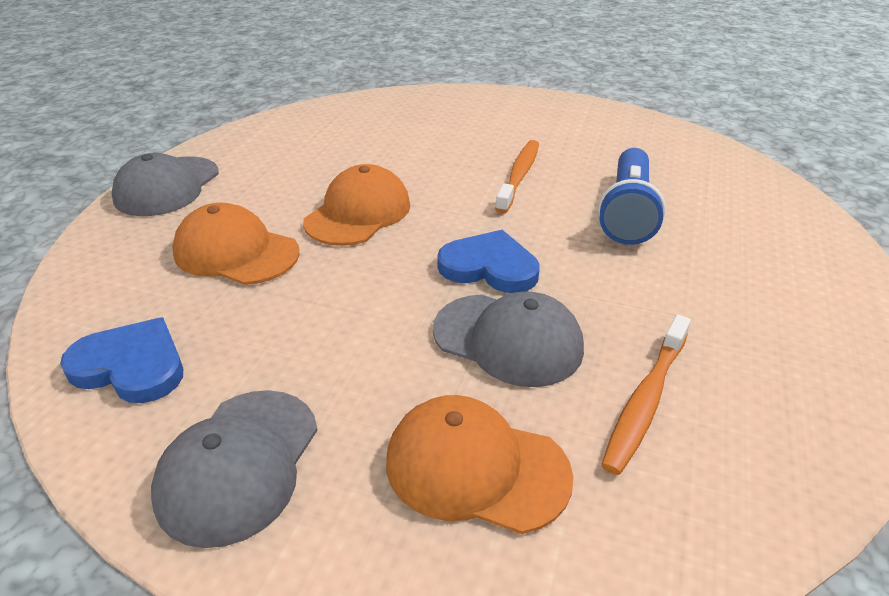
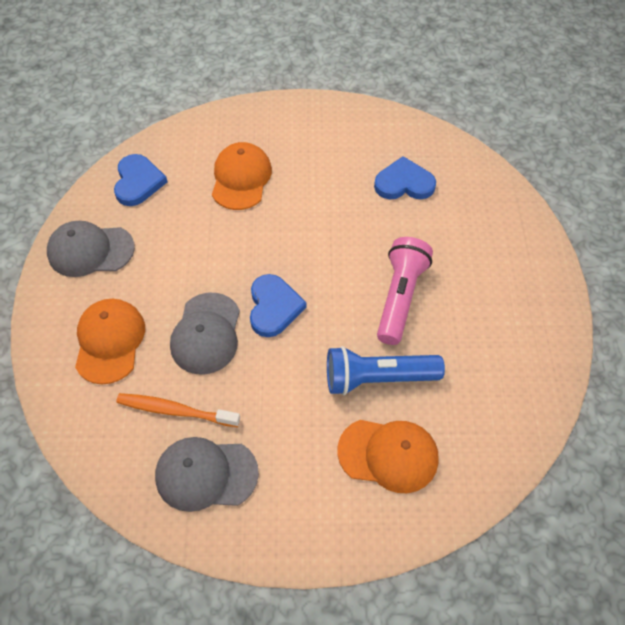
camera: 70 degrees right, 20 degrees up
(167, 186) = (295, 114): grey cap -> grey cap (206, 474)
(357, 141) = (404, 183): none -> blue heart
(358, 213) = (307, 219): orange cap -> orange cap (388, 455)
(519, 176) = (400, 297): orange toothbrush -> pink flashlight

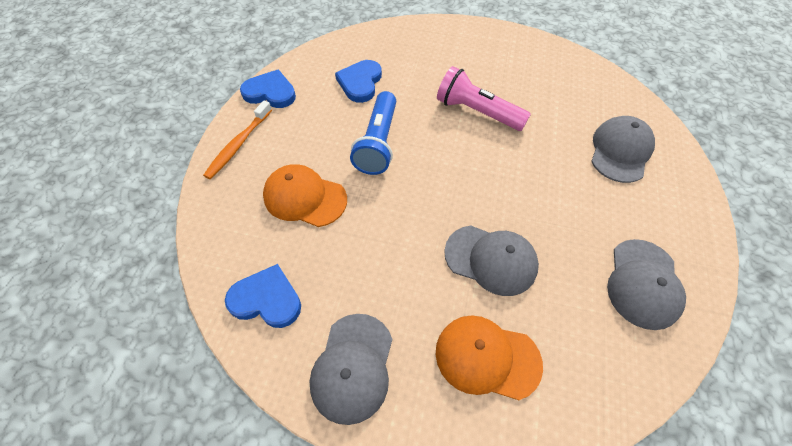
camera: 75 degrees left, 0 degrees up
(175, 411) = (576, 300): orange toothbrush -> orange toothbrush (239, 144)
(273, 307) = (470, 199): blue heart -> blue heart (270, 92)
(377, 378) = (552, 142): blue flashlight -> blue flashlight (378, 143)
(388, 455) = (620, 151): orange cap -> grey cap

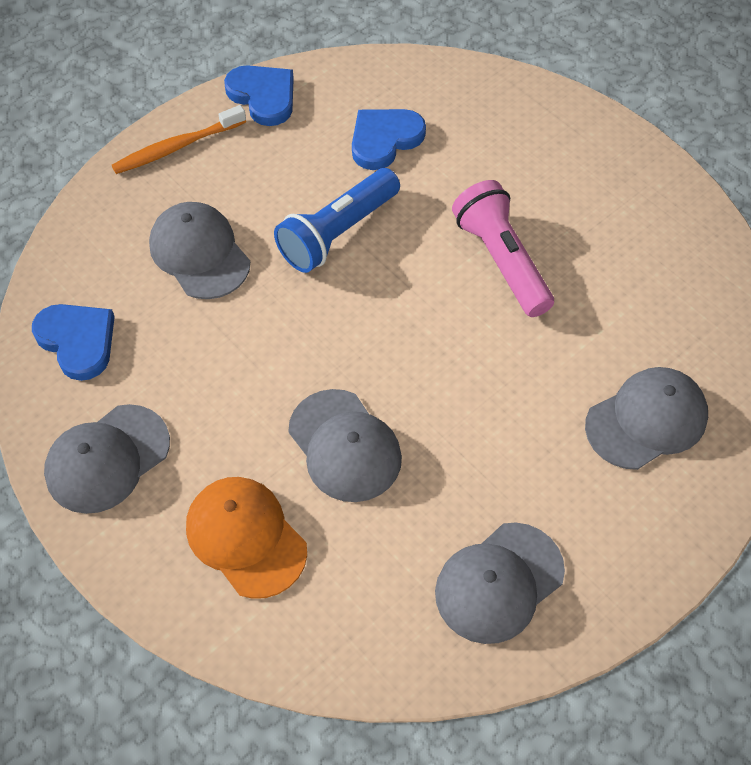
camera: 35 degrees right, 0 degrees up
(304, 197) = (199, 253): orange cap -> grey cap

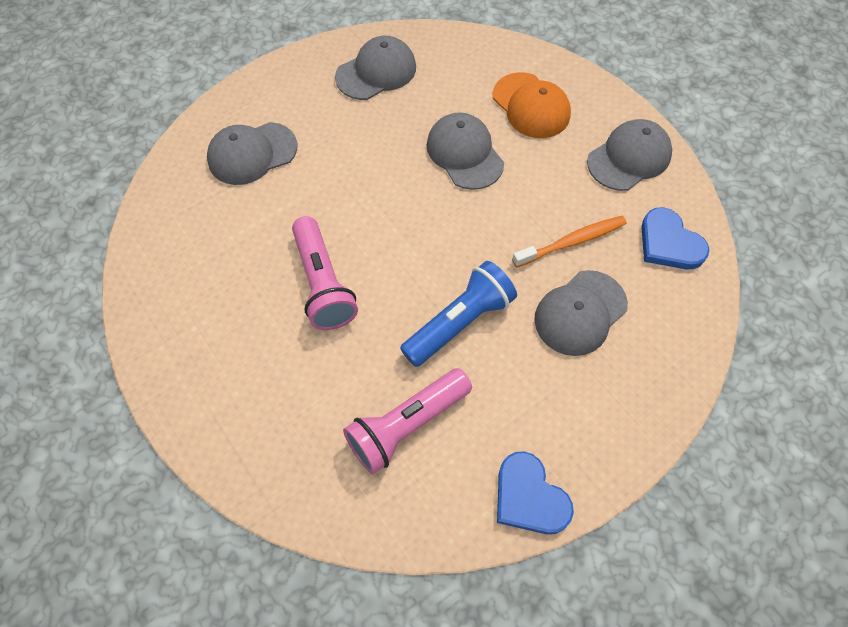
camera: 175 degrees left, 5 degrees up
(177, 147) = (614, 434): orange toothbrush -> orange toothbrush (571, 242)
(199, 253) = (580, 313): grey cap -> grey cap turned 75 degrees clockwise
(384, 139) = (406, 425): blue heart -> pink flashlight

